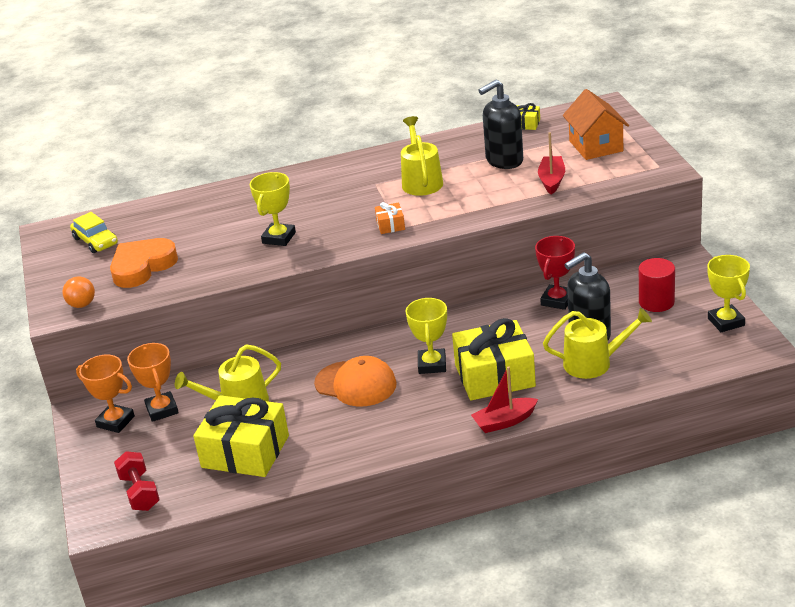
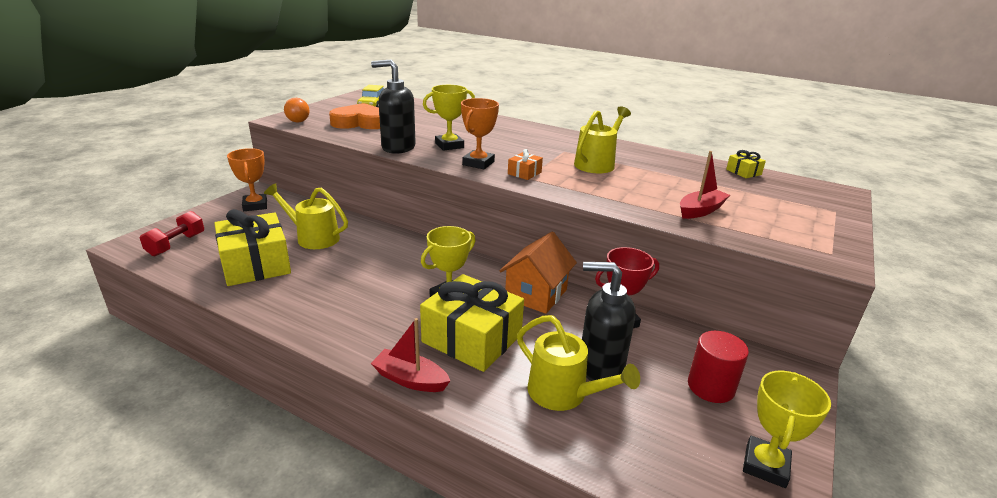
camera: 40 degrees right, 5 degrees down
(162, 410) = (281, 215): orange trophy -> orange trophy (478, 163)
(356, 384) = (385, 273): orange cap -> none
(504, 161) = (682, 182): black soap dispenser -> black soap dispenser (398, 148)
(596, 146) = (785, 210): orange house -> orange house (536, 294)

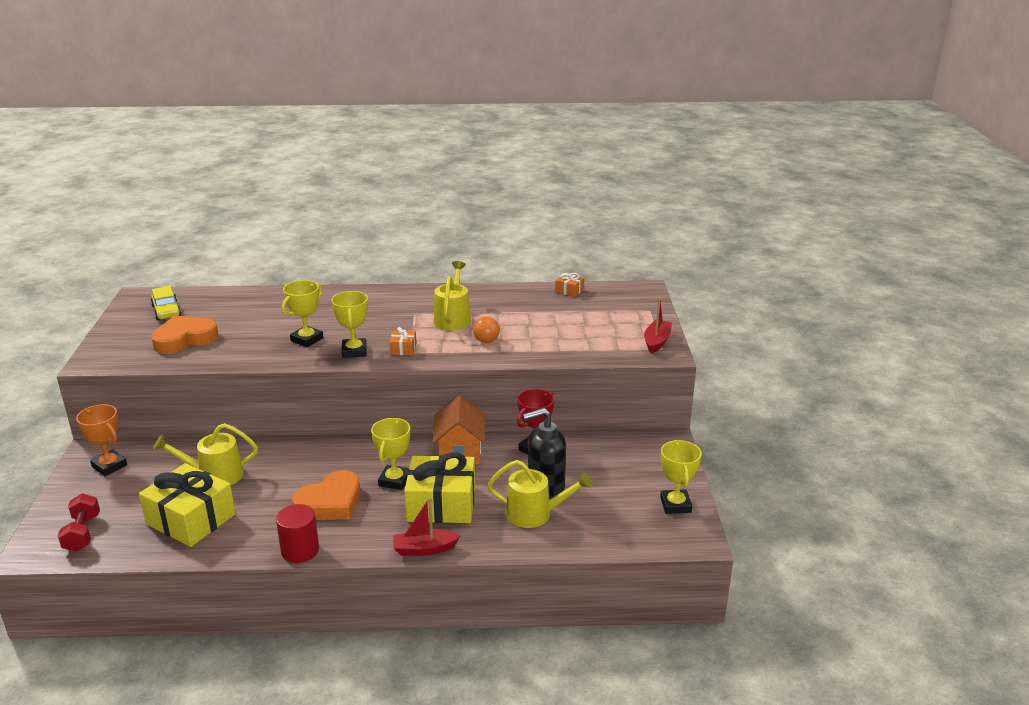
camera: 30 degrees left, 0 degrees up
(298, 121) = (115, 359): orange ball -> orange ball (486, 341)
(373, 294) = (330, 502): none -> orange heart
(398, 148) = (262, 358): black soap dispenser -> none
(478, 163) = (354, 351): orange trophy -> yellow trophy
(700, 211) = (562, 341): red boat -> red boat (657, 342)
(710, 387) = (621, 471): red cylinder -> red cylinder (300, 550)
(743, 172) = (569, 290): yellow gift -> orange gift

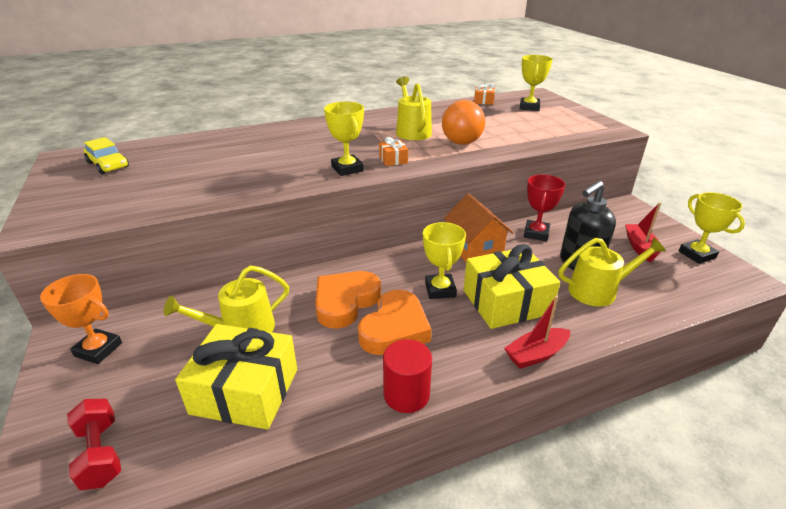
camera: 20 degrees left, 5 degrees up
(184, 339) = (147, 186): orange heart -> orange heart (345, 302)
(307, 339) = (288, 166): yellow trophy -> yellow trophy (529, 107)
(486, 341) = (461, 143): orange ball -> orange ball, size x1.65
(657, 342) = (597, 123): red boat -> red boat (640, 247)

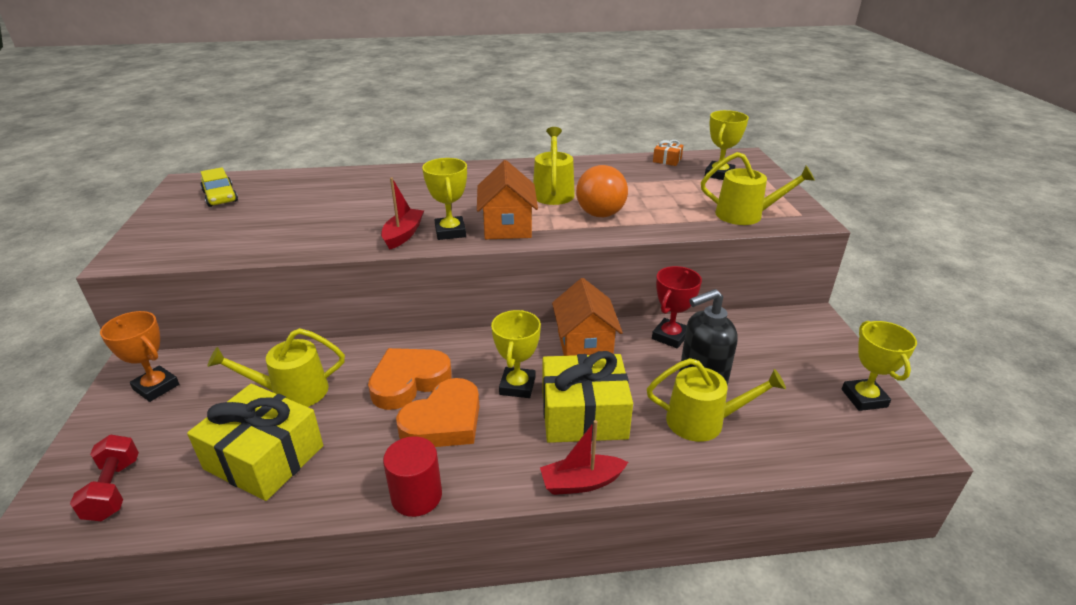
camera: 15 degrees right, 0 degrees up
(393, 159) = (507, 227): orange gift -> orange house
(569, 132) = (745, 215): none -> yellow watering can
(640, 247) = (792, 376): red boat -> red boat (403, 235)

